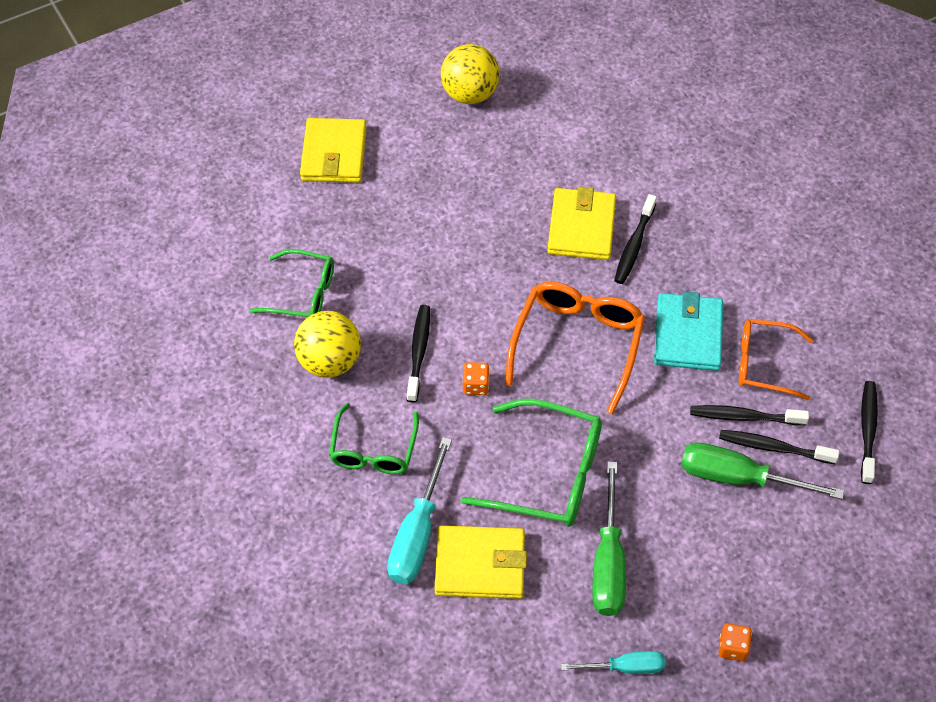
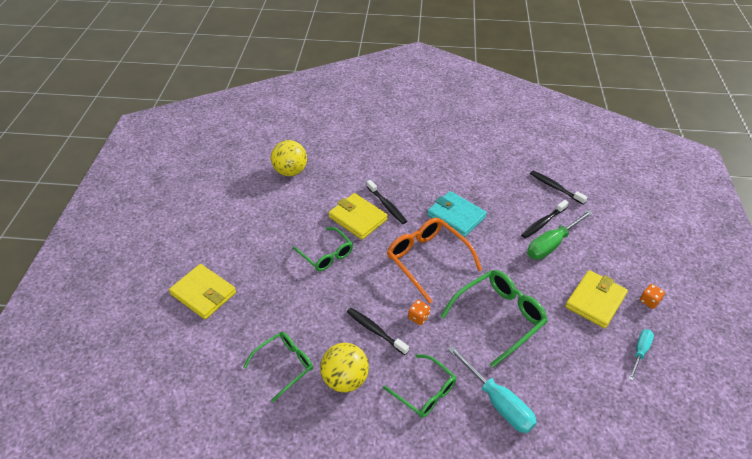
camera: 55 degrees left, 10 degrees down
(470, 94) = (230, 213): yellow ball -> yellow ball (290, 171)
(480, 565) = (538, 382): yellow wallet -> yellow wallet (595, 301)
(491, 232) = (326, 254): none -> green glasses
(608, 562) = (570, 323): green screwdriver -> none
(744, 417) = (518, 223): black toothbrush -> none
(765, 364) = (494, 200): orange glasses -> none

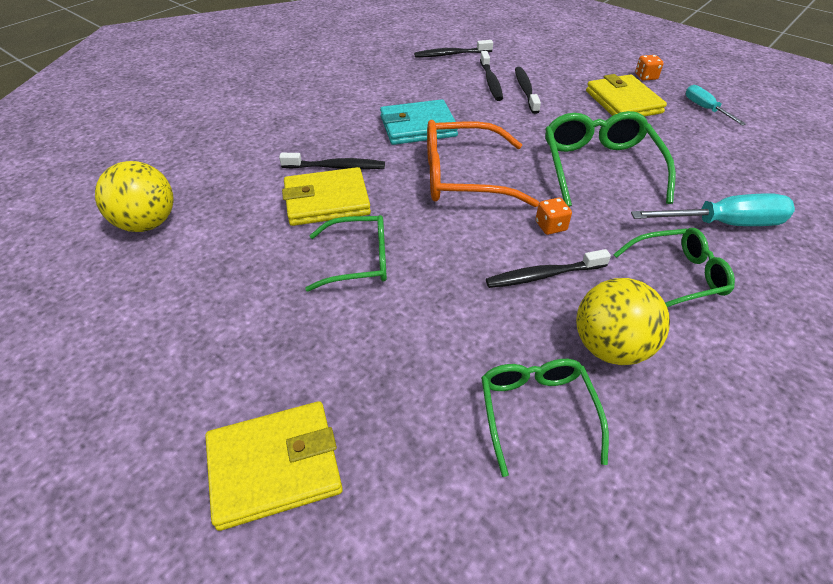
camera: 55 degrees left, 0 degrees up
(552, 244) = (525, 90): green screwdriver -> black toothbrush

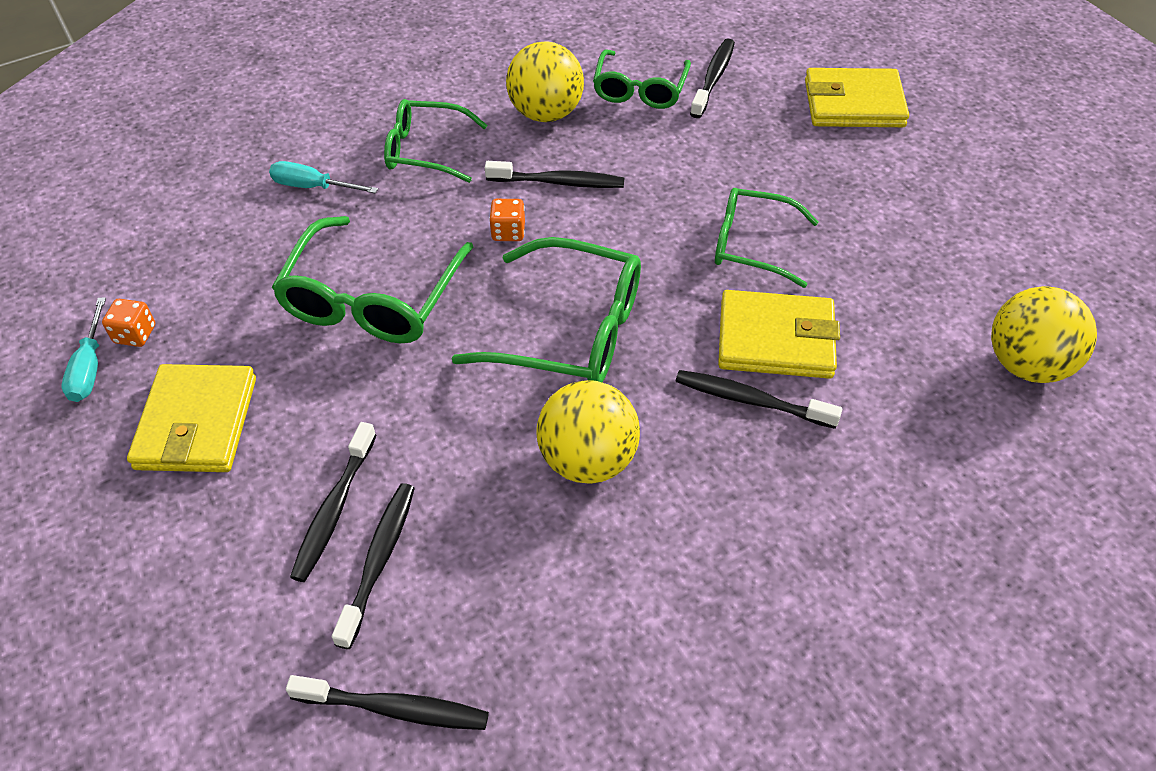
camera: 160 degrees left, 5 degrees up
(418, 127) = (588, 460): turquoise wallet -> yellow ball
(460, 460) = (713, 78): none -> black toothbrush
(464, 177) = (569, 330): orange glasses -> green glasses
(646, 77) = (77, 483): orange dice -> orange dice (135, 334)
(724, 224) = (312, 187): turquoise screwdriver -> turquoise screwdriver, size x0.60

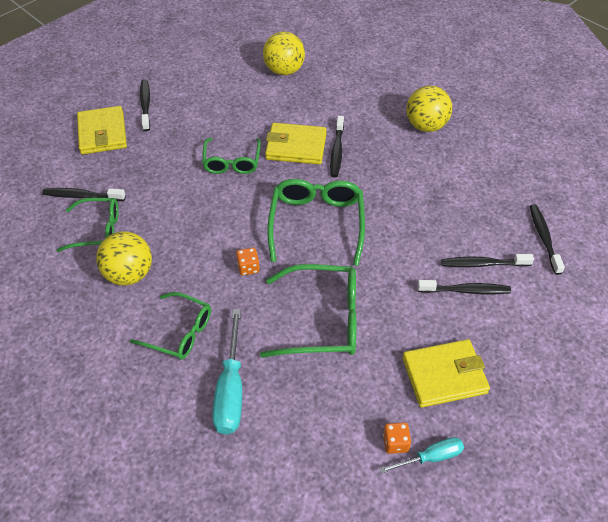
camera: 105 degrees left, 0 degrees up
(312, 187) = (231, 390): turquoise screwdriver -> turquoise screwdriver, size x1.67
(426, 150) = (179, 332): green glasses -> green glasses turned 60 degrees counterclockwise
(559, 182) = (198, 253): black toothbrush -> black toothbrush (145, 105)
(588, 460) = (394, 201): yellow ball -> yellow ball (426, 126)
(776, 339) = (296, 147): yellow wallet -> yellow wallet turned 75 degrees counterclockwise

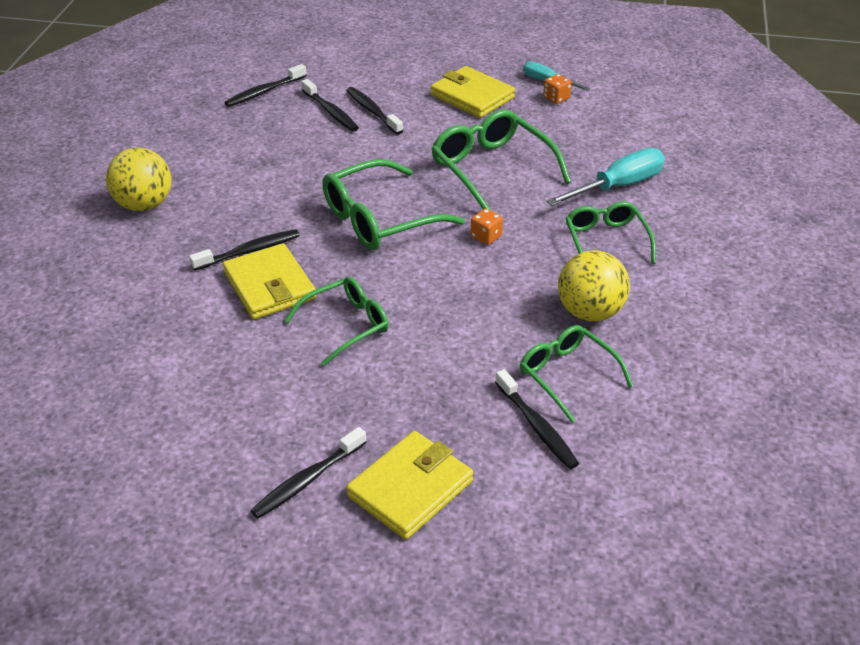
camera: 125 degrees left, 10 degrees down
(284, 70) = (107, 371): yellow ball -> none

